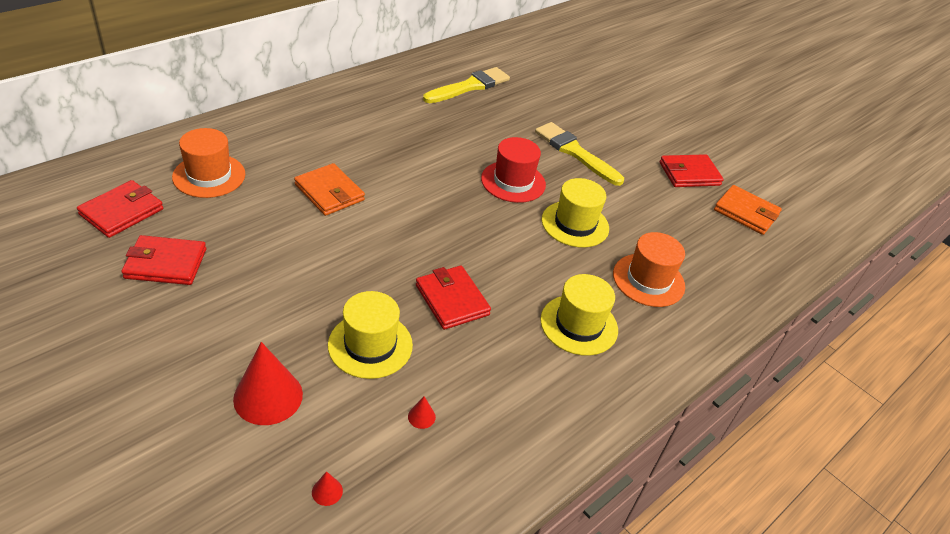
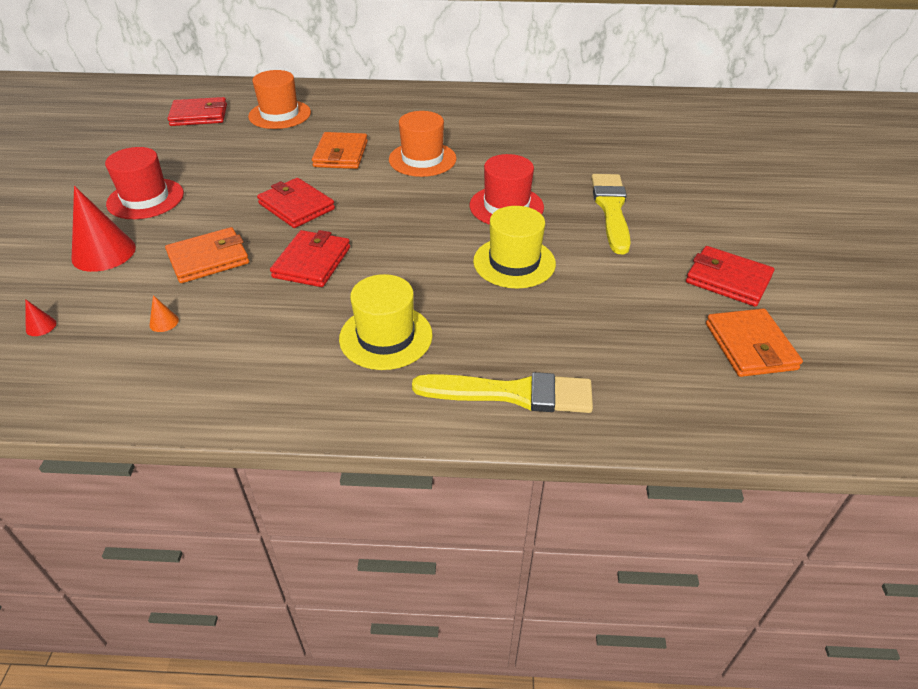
camera: 50 degrees right, 0 degrees up
(166, 263) = (175, 152): red wallet -> red wallet (296, 206)
(218, 325) = (145, 199): none -> red hat
(370, 345) = (208, 259): yellow hat -> orange wallet
(421, 416) = (164, 322): red cone -> orange cone
(469, 86) = (582, 125): yellow brush -> yellow brush (512, 393)
(648, 280) = (516, 342): orange hat -> orange hat (422, 159)

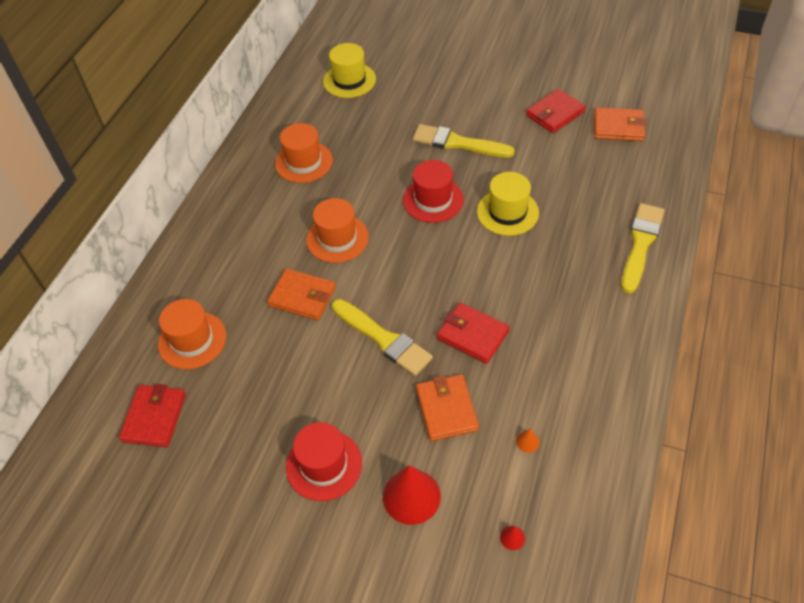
camera: 70 degrees left, 10 degrees up
(296, 206) = (383, 339): red wallet -> yellow brush
(386, 337) = (574, 299): yellow hat -> yellow hat (349, 80)
(518, 124) = (304, 162): none -> orange hat

